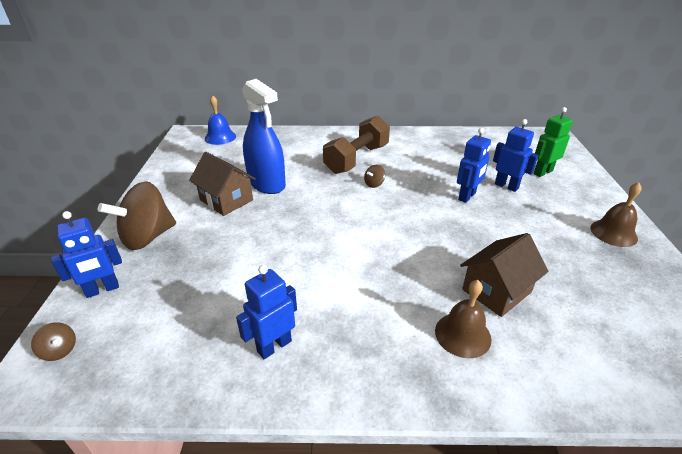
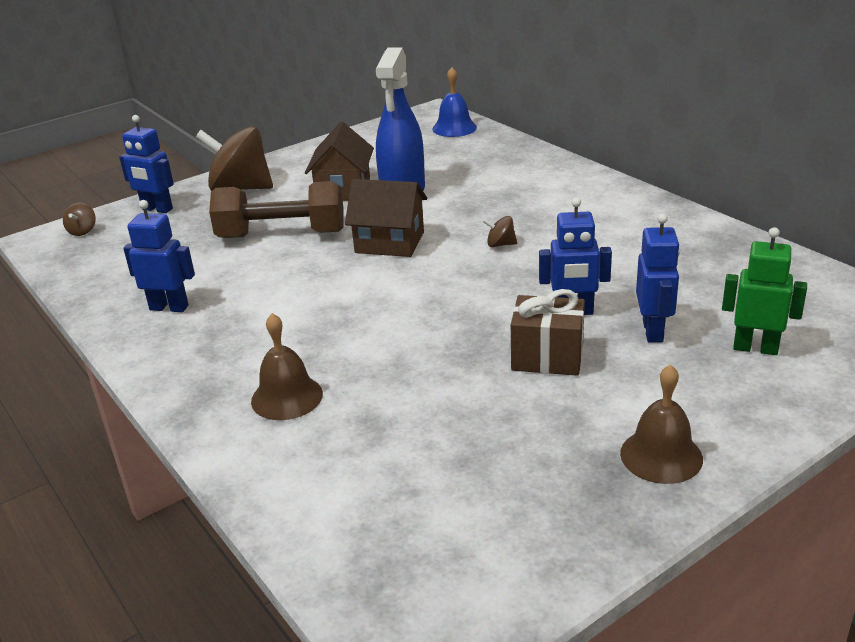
camera: 55 degrees right, 5 degrees down
(357, 159) = (541, 212): brown dumbbell -> brown dumbbell (281, 234)
(496, 291) = (388, 396): brown house -> brown house (389, 242)
(503, 222) = (547, 357): none -> brown gift

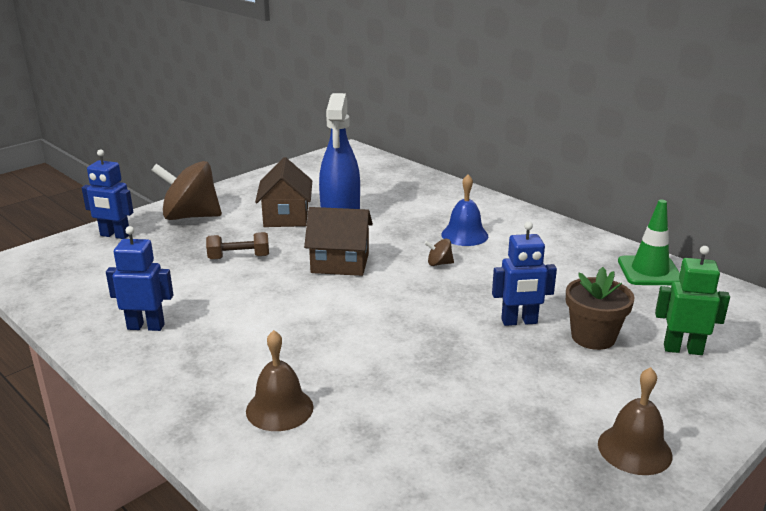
camera: 10 degrees left, 5 degrees down
(82, 231) = (45, 256): brown spinning top -> none
(281, 234) = (239, 257): brown dumbbell -> brown dumbbell, size x0.53
(454, 128) = (371, 164): blue bell -> blue bell (464, 235)
(547, 357) = (509, 363): brown gift -> none
(653, 331) = (593, 337): blue robot -> brown flower pot
(746, 257) = (649, 271): none -> green traffic cone

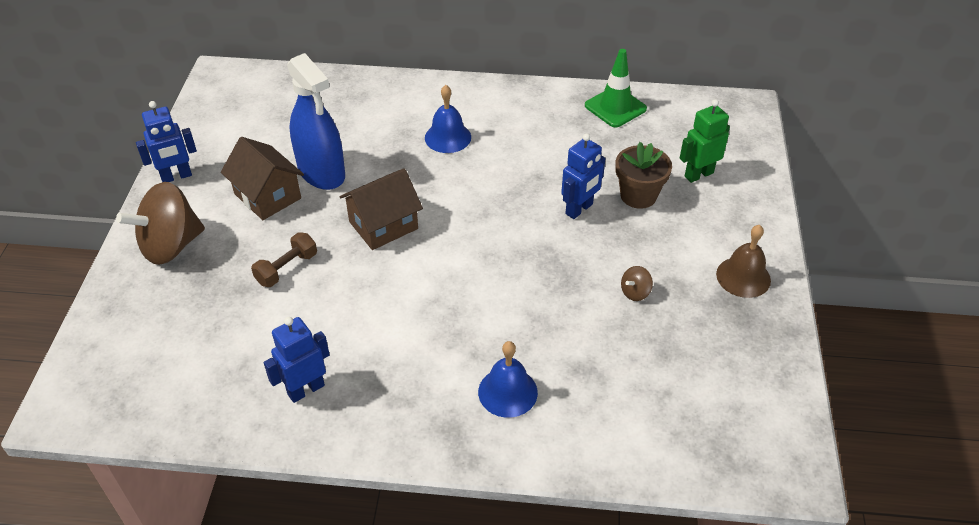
camera: 40 degrees left, 20 degrees up
(115, 235) = (124, 312): blue robot -> blue robot (176, 177)
(279, 409) = (507, 392): brown bell -> blue bell
(439, 263) = (462, 181): brown spinning top -> brown spinning top (635, 292)

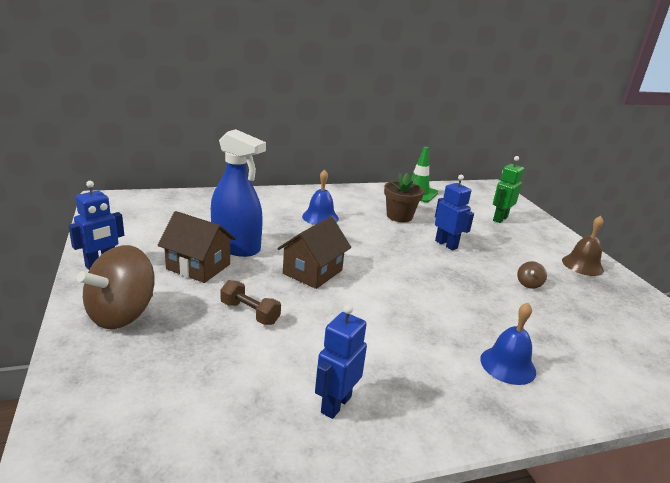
camera: 25 degrees left, 20 degrees down
(287, 269) = (250, 313): brown dumbbell -> brown dumbbell turned 75 degrees counterclockwise
(579, 209) = (446, 244): blue robot -> blue robot turned 60 degrees counterclockwise
(638, 195) = (476, 233): brown flower pot -> brown flower pot (399, 216)

